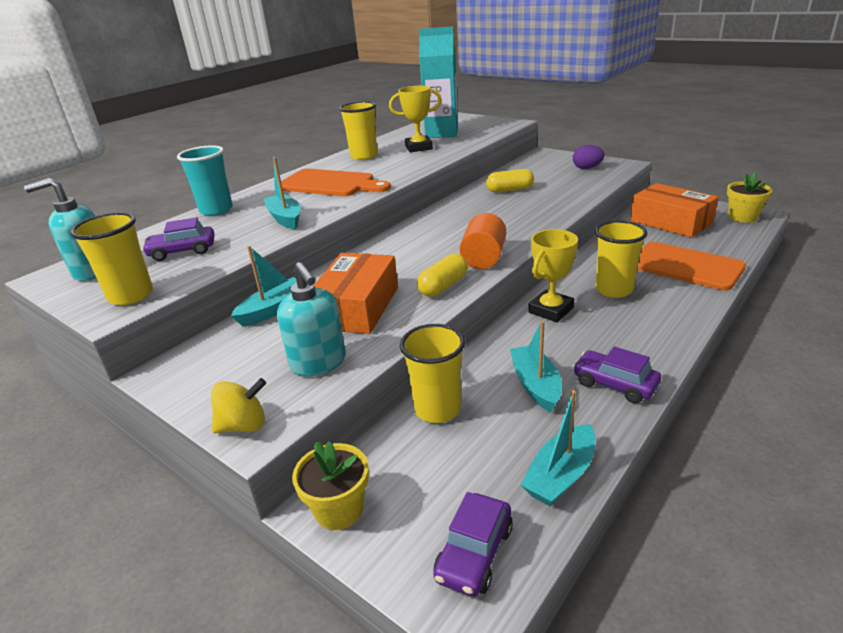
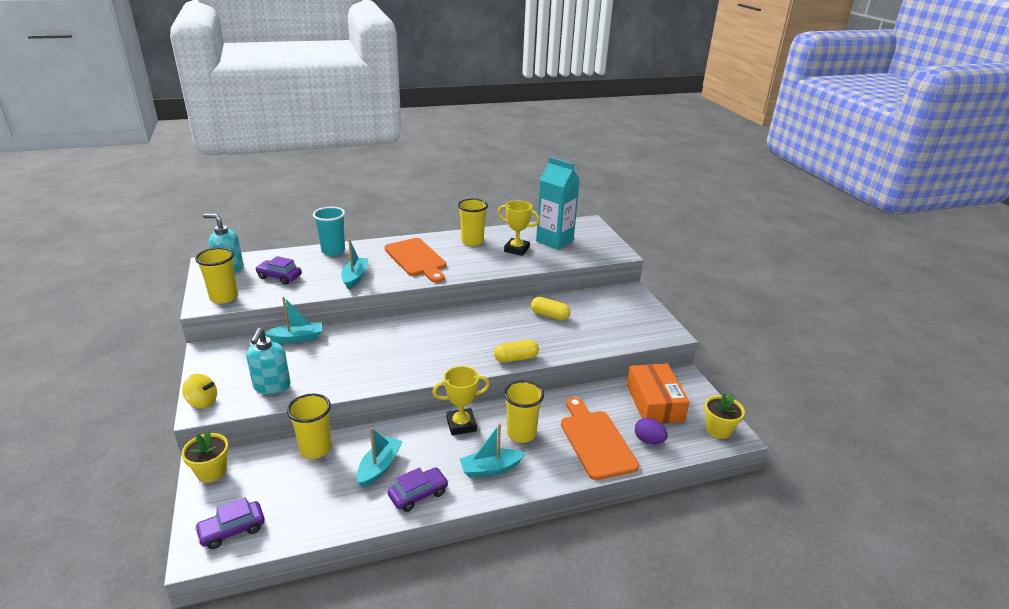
camera: 30 degrees right, 0 degrees up
(357, 307) = (333, 361): orange box -> none
(443, 286) = (393, 372): yellow capsule -> yellow capsule (516, 358)
(483, 258) = (444, 365): orange cylinder -> none
(561, 475) = (316, 523): turquoise boat -> turquoise boat (490, 469)
(587, 168) = (637, 322): purple egg -> purple egg (648, 440)
(614, 384) = (418, 494): purple car -> purple car turned 75 degrees clockwise

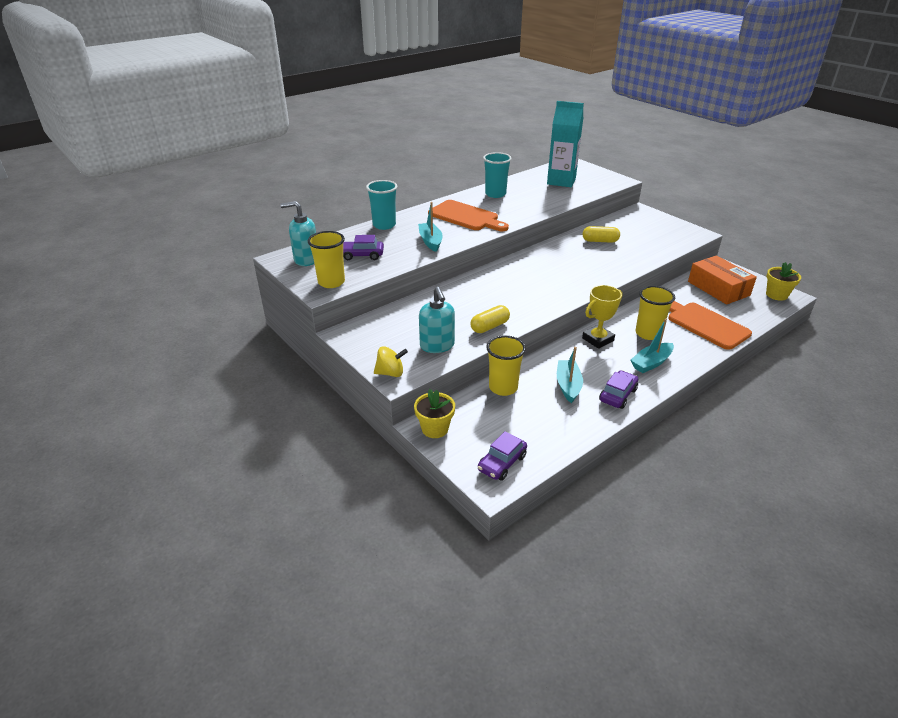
camera: 20 degrees left, 5 degrees up
(297, 338) = (414, 305): turquoise boat -> none
(472, 241) = (495, 194): yellow cup -> turquoise cup
(516, 249) = (539, 193): yellow trophy -> none
(516, 358) = (609, 277): yellow capsule -> yellow capsule (489, 326)
(648, 440) = (739, 314): purple egg -> none

